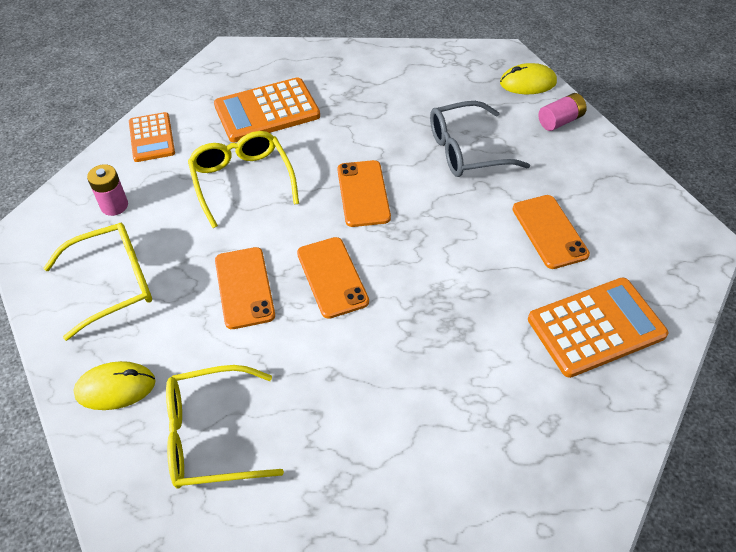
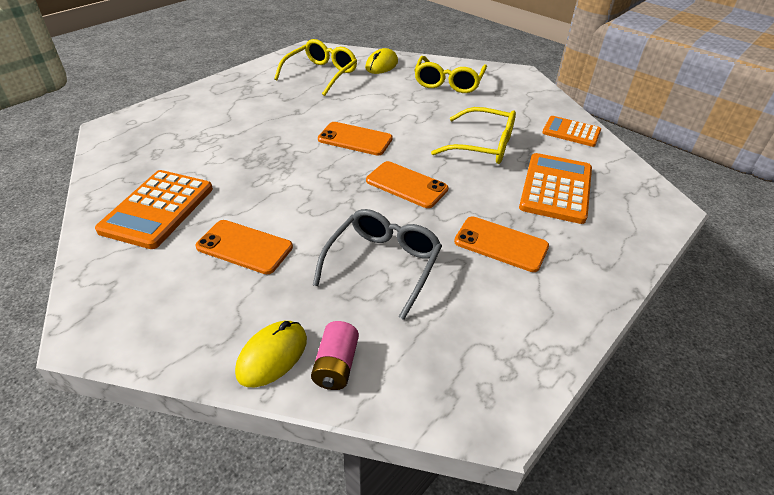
camera: 130 degrees right, 10 degrees down
(114, 205) = (513, 100): pink battery -> none
(244, 287) = (391, 112): orange phone -> orange phone (501, 244)
(527, 83) = (423, 392): yellow mouse -> yellow mouse (272, 355)

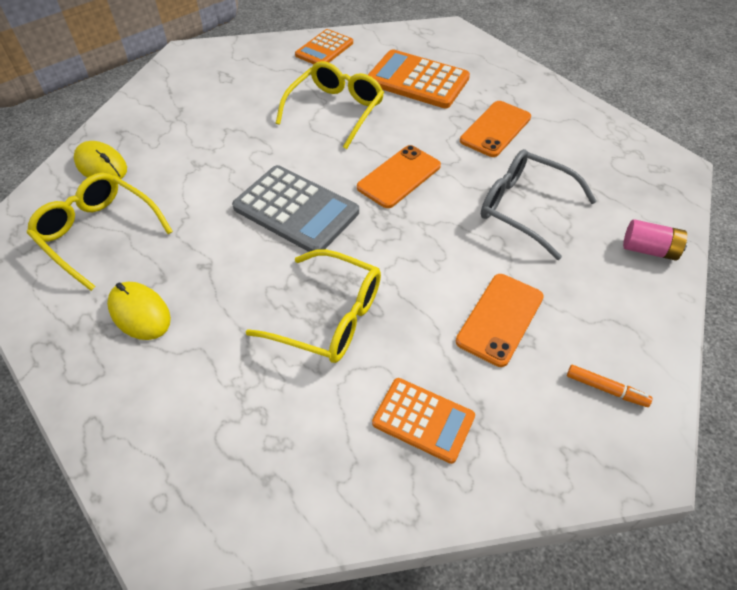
camera: 80 degrees left, 10 degrees up
(158, 209) = (423, 420): orange calculator -> orange calculator, size x0.63
(162, 312) = (606, 389): none -> orange marker
(272, 355) = (646, 293): yellow mouse -> yellow mouse (140, 313)
(355, 139) = (296, 210): orange phone -> grey calculator
(448, 82) = (183, 112): yellow glasses -> yellow glasses (329, 317)

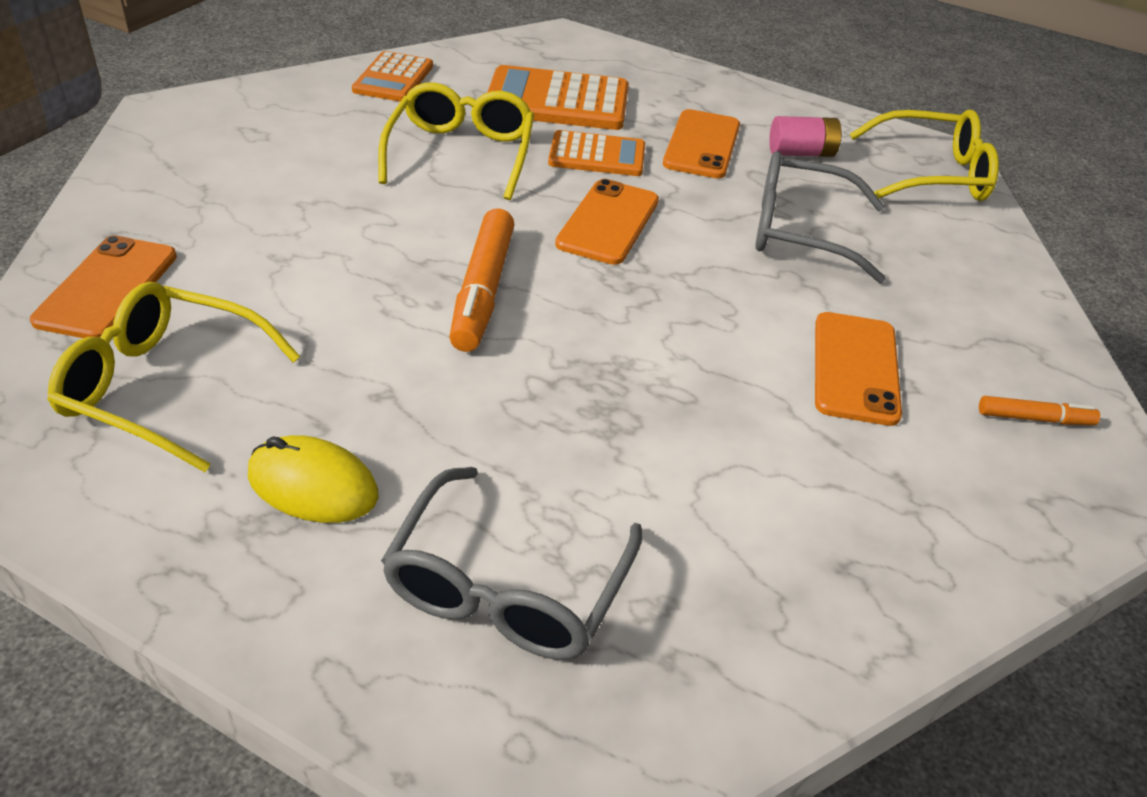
camera: 25 degrees left, 10 degrees down
(101, 165) = (107, 288): yellow mouse -> orange phone
(205, 405) = (507, 587): none -> grey glasses
(296, 210) = (483, 291): grey calculator -> orange marker
(329, 317) = (623, 419): yellow glasses -> yellow glasses (931, 175)
(423, 420) = (838, 516): orange calculator -> orange calculator (597, 155)
(649, 250) = (978, 250): pink battery -> pink battery (801, 153)

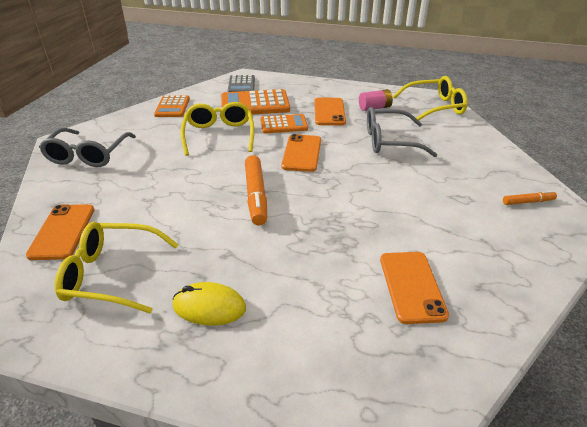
camera: 10 degrees left, 5 degrees down
(507, 587) = (328, 334): grey glasses -> grey glasses (88, 155)
(547, 55) = (241, 85): none -> grey calculator
(855, 368) = (441, 196): orange phone -> orange phone (411, 286)

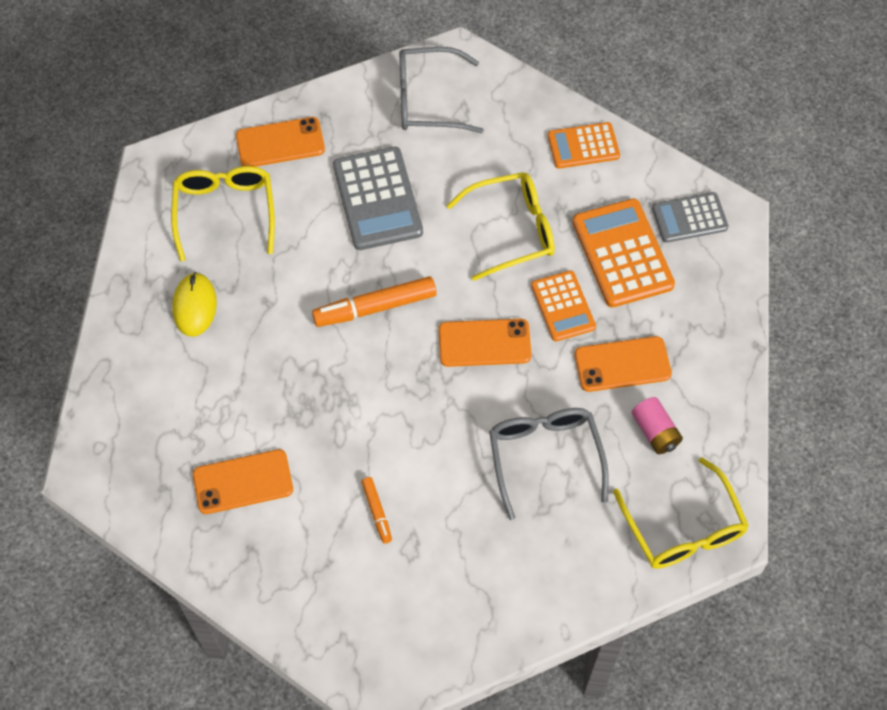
camera: 80 degrees right, 25 degrees up
(158, 185) = (377, 199): none -> grey calculator
(528, 202) = (417, 630): orange marker -> orange marker (377, 512)

